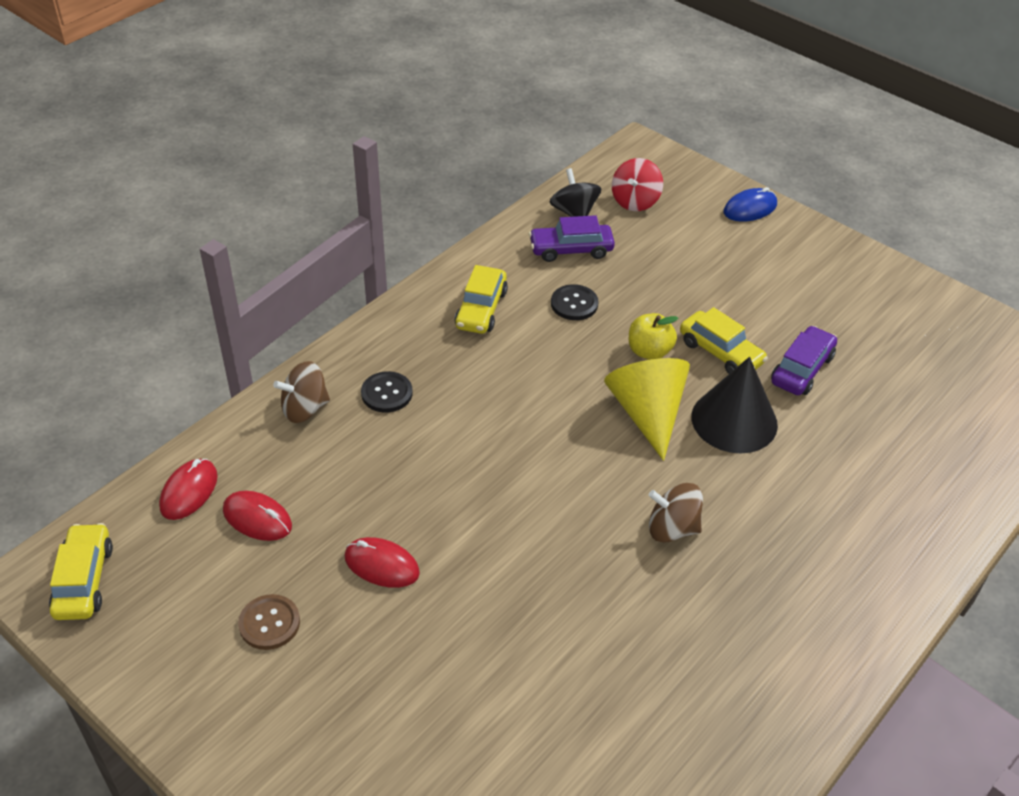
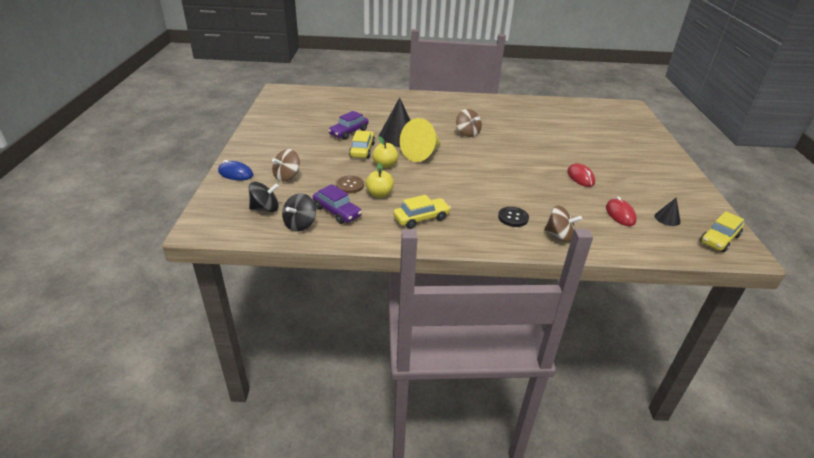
camera: 130 degrees left, 10 degrees down
(183, 568) = (667, 218): none -> black cone
(189, 491) = (646, 240): red mouse -> none
(269, 623) = (640, 187): brown button -> brown button (349, 185)
(574, 304) = (379, 194): black button -> yellow apple
(635, 201) = (265, 209): red spinning top -> black spinning top
(701, 246) = (287, 176): none -> brown spinning top
(802, 369) = (349, 132): purple car -> purple car turned 45 degrees counterclockwise

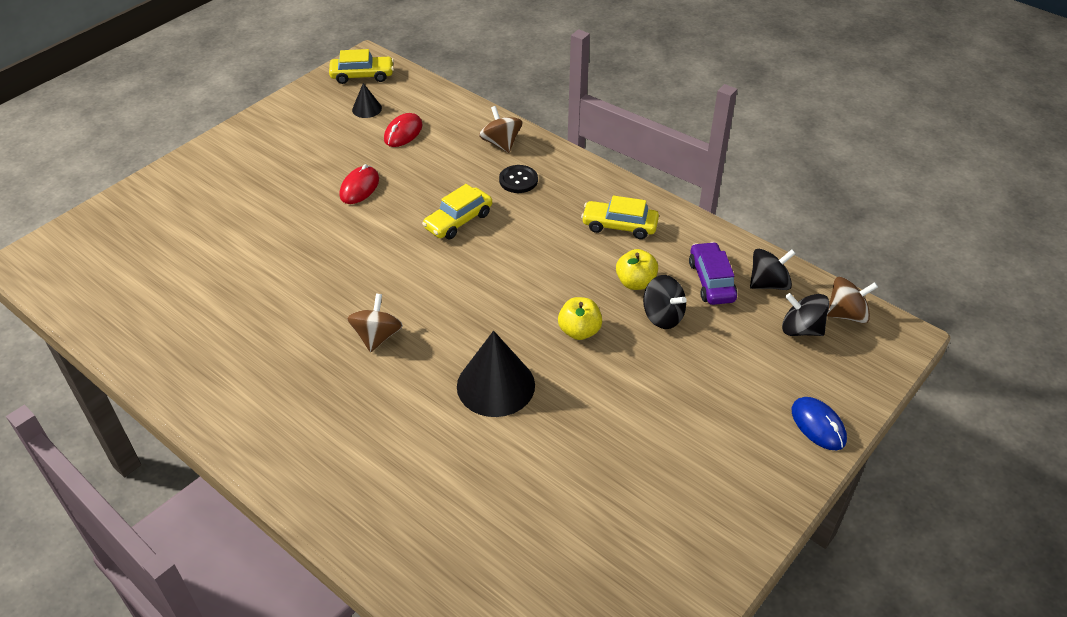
camera: 140 degrees left, 10 degrees up
(287, 176) = (741, 378): brown spinning top -> brown spinning top (846, 314)
(349, 132) = (565, 444): purple car -> none
(349, 185) = (662, 316): brown button -> black spinning top
(362, 150) = (583, 382): yellow car -> yellow car (458, 221)
(422, 154) = (503, 326): yellow cone -> none

